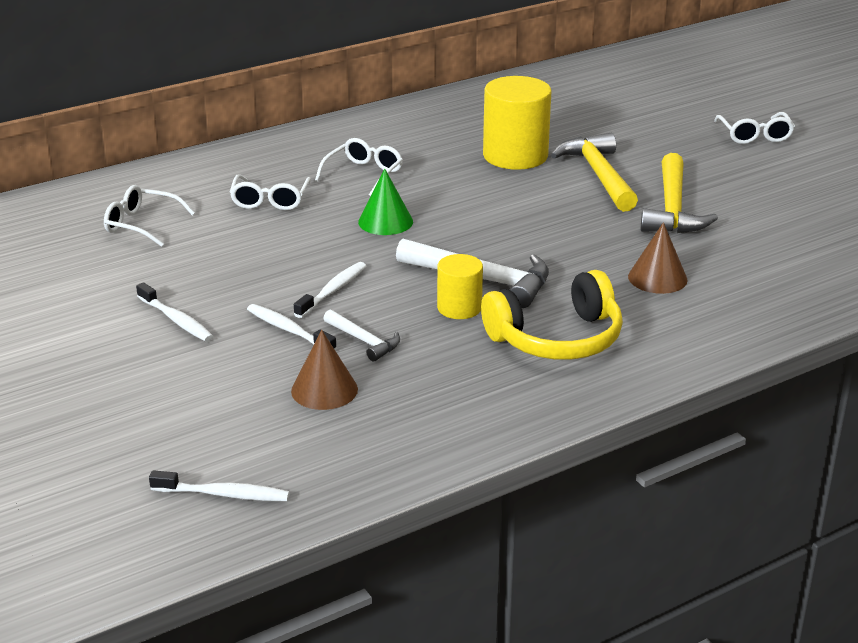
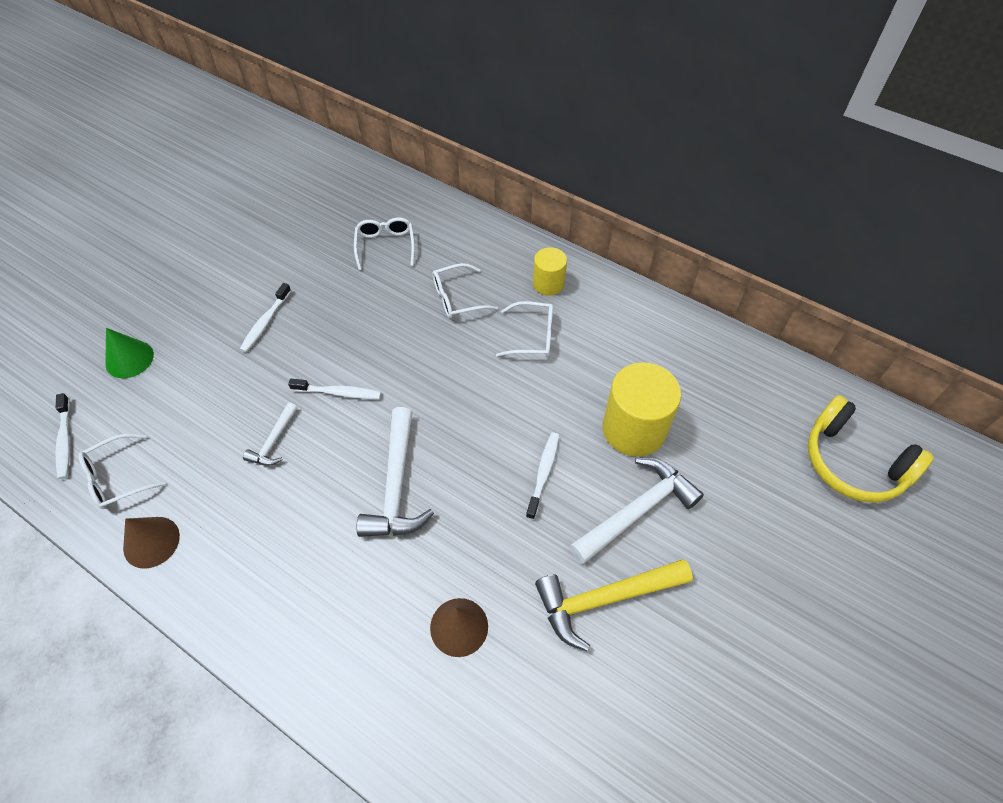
camera: 65 degrees right, 25 degrees up
(288, 330) = (274, 389): white toothbrush -> white toothbrush (543, 473)
(324, 390) = (201, 444): brown cone -> brown cone (151, 542)
(385, 221) = (461, 382): green cone -> green cone (129, 359)
(459, 308) = (345, 485): yellow cylinder -> yellow cylinder (548, 283)
(557, 339) = (321, 576): yellow headphones -> yellow headphones (853, 463)
(598, 175) = (637, 510): yellow hammer -> white hammer
(755, 135) = (828, 635): white glasses -> white glasses (117, 478)

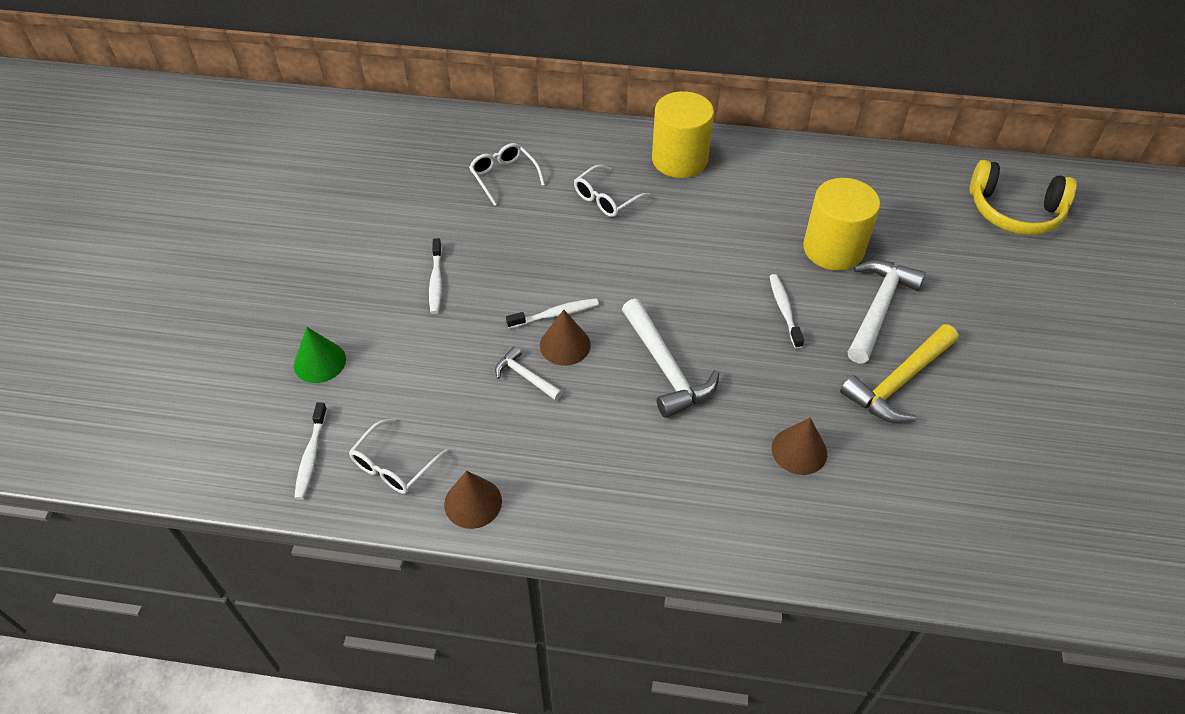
camera: 25 degrees left, 5 degrees down
(65, 441) = (311, 456): white toothbrush -> white toothbrush turned 45 degrees clockwise
(274, 441) = (525, 376): white hammer -> white hammer turned 135 degrees clockwise
(326, 425) = (565, 345): none -> brown cone
(533, 336) = (697, 207): white glasses -> none
(548, 283) = (679, 160): yellow cylinder -> yellow cylinder, size x1.76

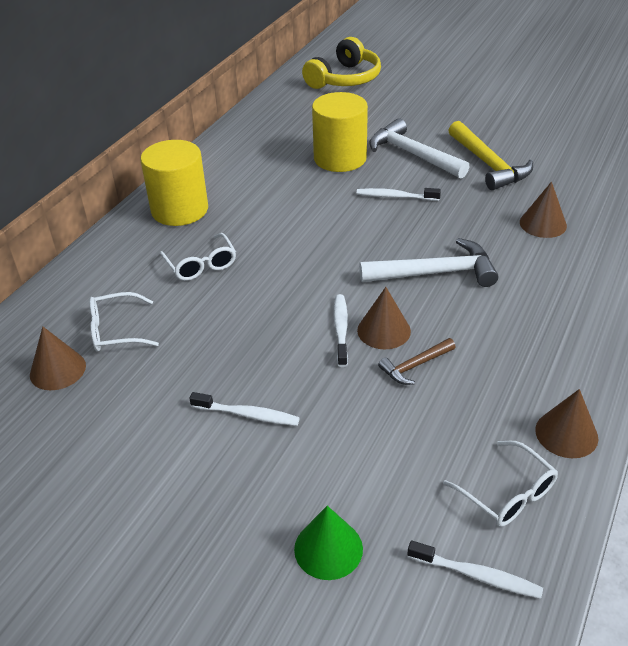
camera: 70 degrees left, 10 degrees down
(452, 162) = (57, 370): none -> brown cone
(525, 376) = (415, 366): white hammer -> brown hammer

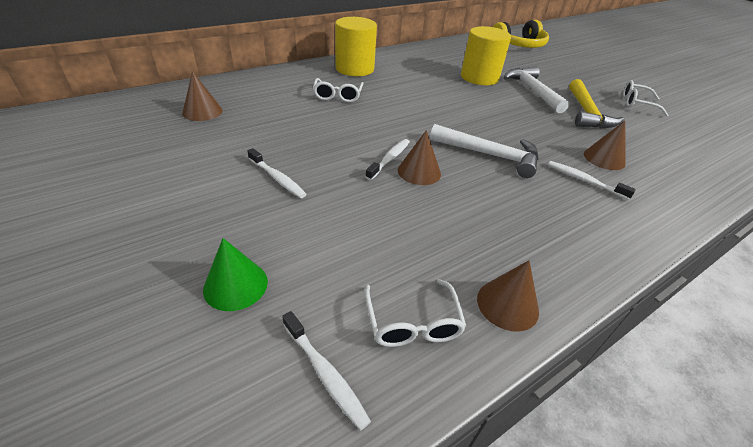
camera: 25 degrees right, 0 degrees up
(115, 331) = (254, 107): white glasses -> white glasses (637, 103)
(395, 197) = (499, 106): white toothbrush -> white toothbrush (584, 180)
(415, 366) = (421, 201): brown hammer -> none

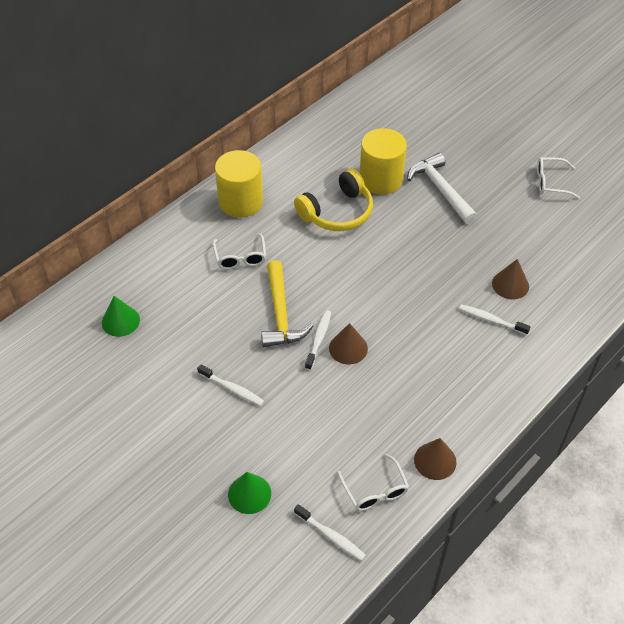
camera: 10 degrees left, 10 degrees up
(202, 111) = (120, 321): brown cone -> green cone
(490, 155) = (407, 309): white hammer -> none
(519, 45) = (420, 90): yellow headphones -> yellow headphones (337, 212)
(586, 113) = (497, 215): yellow hammer -> yellow hammer (281, 314)

